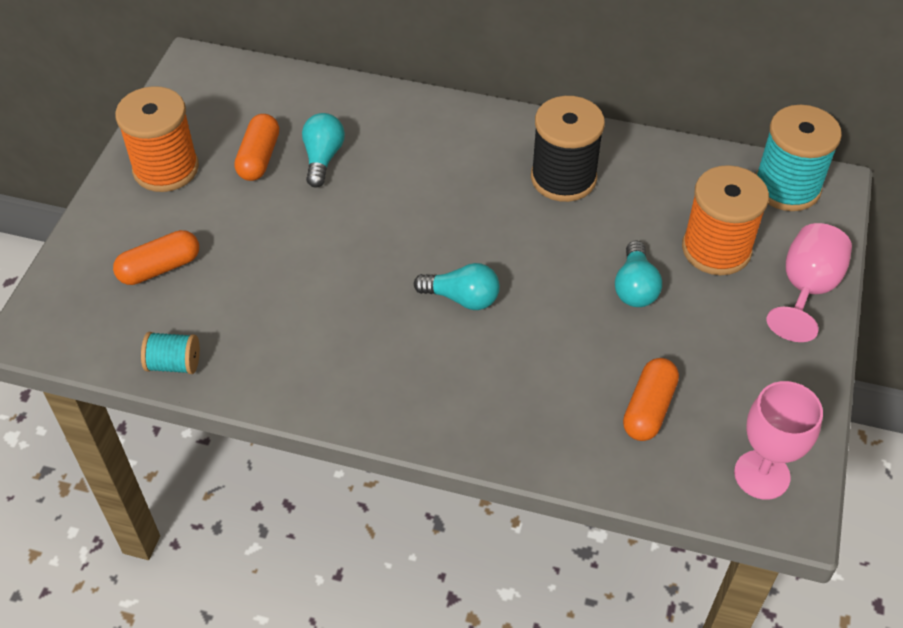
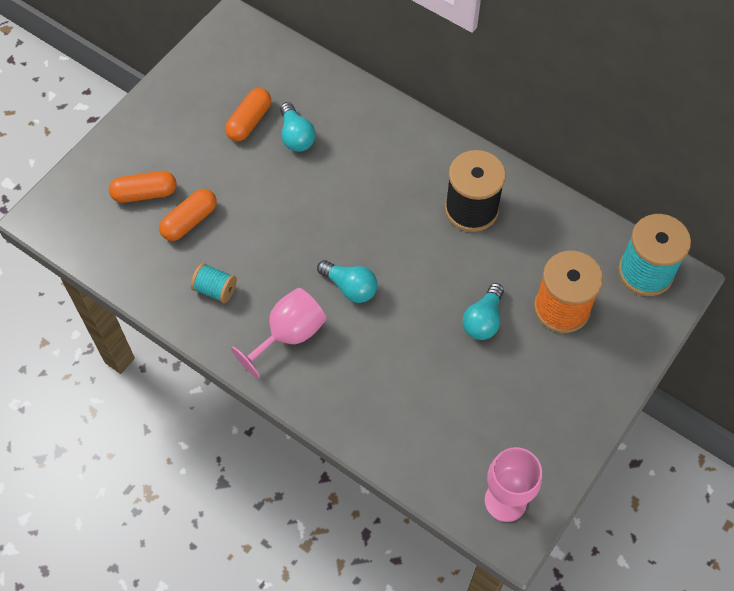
camera: 20 degrees right, 10 degrees up
(166, 168) = (178, 110): orange spool -> none
(174, 364) = (127, 274): turquoise spool -> turquoise spool (215, 289)
(323, 158) = (296, 136): turquoise light bulb -> turquoise light bulb turned 135 degrees clockwise
(648, 408) = (447, 421): orange capsule -> orange capsule (189, 221)
(806, 289) = (615, 365): pink goblet -> pink goblet (288, 335)

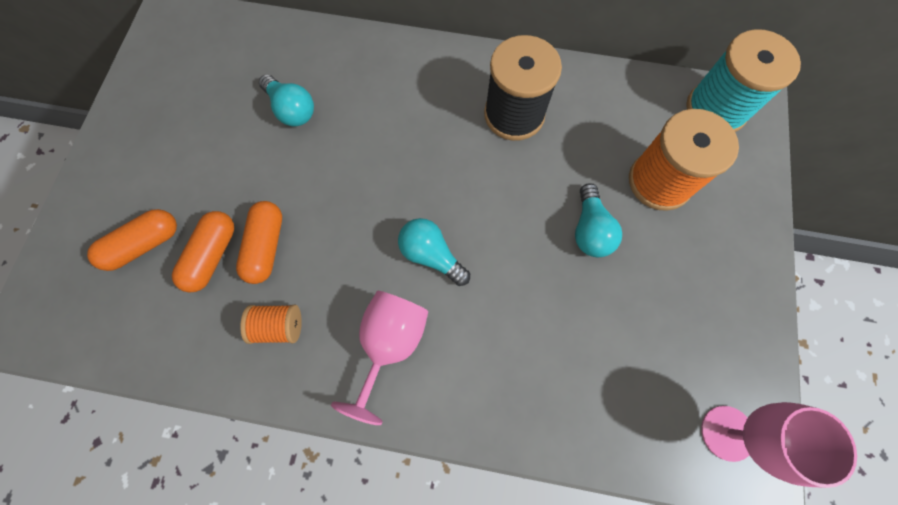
camera: 25 degrees left, 10 degrees up
(215, 289) = (278, 326): turquoise spool -> orange spool
(249, 121) = (232, 113): orange capsule -> orange capsule (266, 246)
(350, 287) = (431, 255): turquoise light bulb -> turquoise light bulb turned 150 degrees counterclockwise

